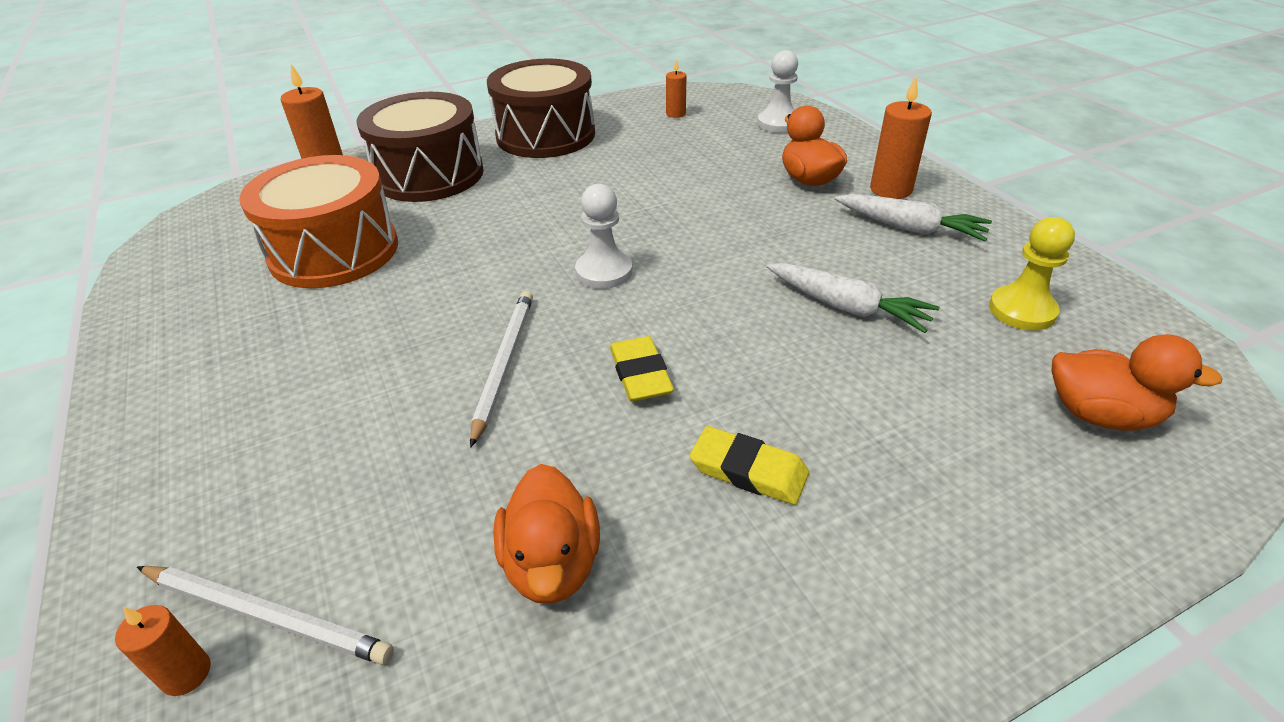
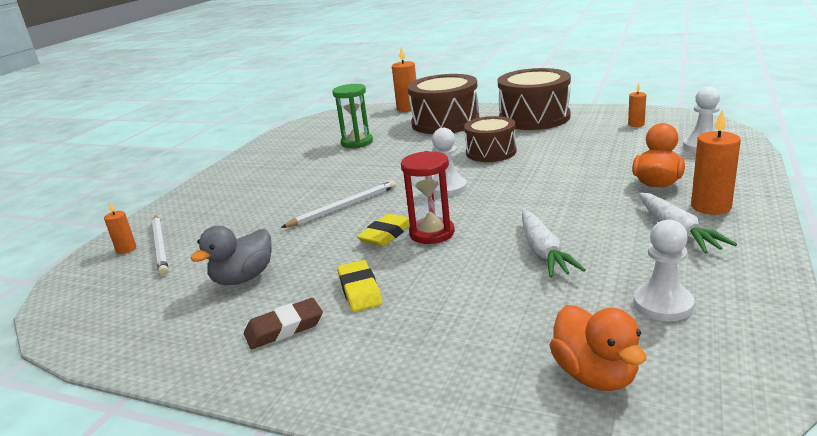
camera: 50 degrees right, 15 degrees down
(334, 251) = (357, 142): orange drum -> green hourglass
(552, 564) = (243, 278): orange duck -> grey duck
(572, 200) = (491, 152): none -> brown drum
(694, 343) = (432, 233): none -> red hourglass
(756, 591) = (284, 328): none -> brown eraser
(1022, 310) = (663, 304): yellow pawn -> white pawn

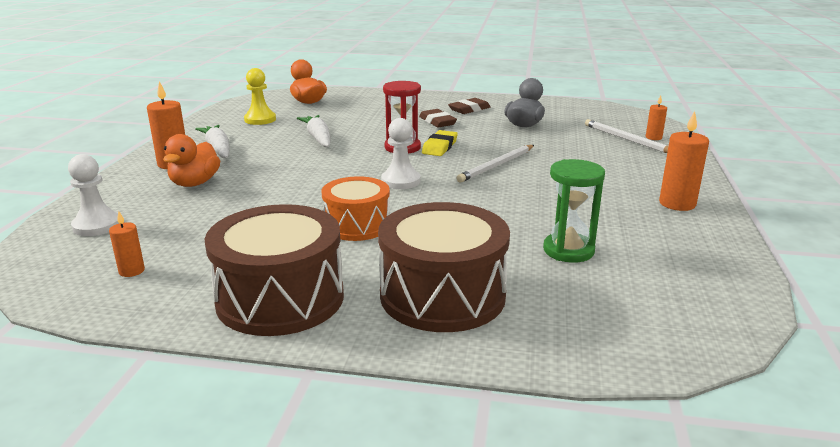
camera: 165 degrees right, 0 degrees up
(359, 290) = (437, 122): yellow eraser -> brown eraser
(408, 108) = (549, 353): orange candle -> orange candle (677, 204)
(491, 152) = (357, 225): brown drum -> orange drum
(663, 304) = (260, 119): white pawn -> yellow pawn

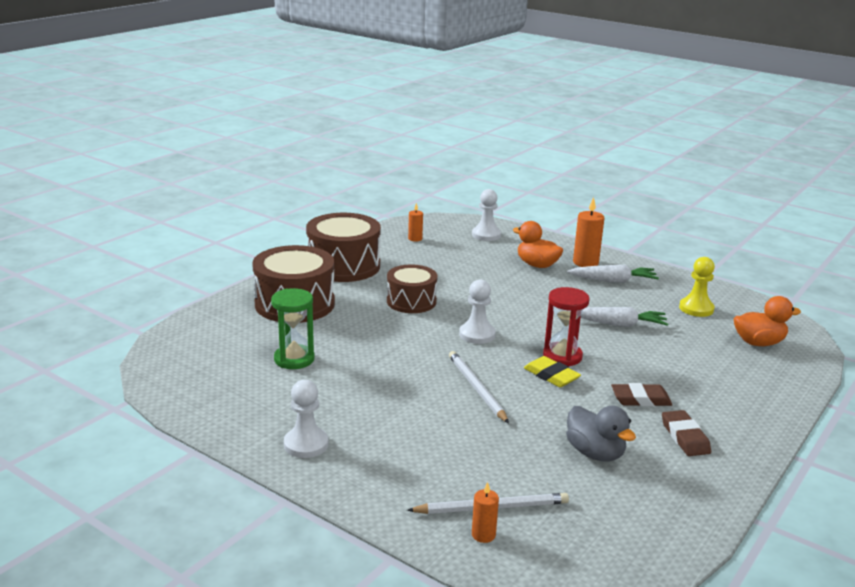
camera: 115 degrees right, 0 degrees up
(357, 225) = (411, 301): orange drum -> brown drum
(677, 204) = (306, 444): orange candle -> white pawn

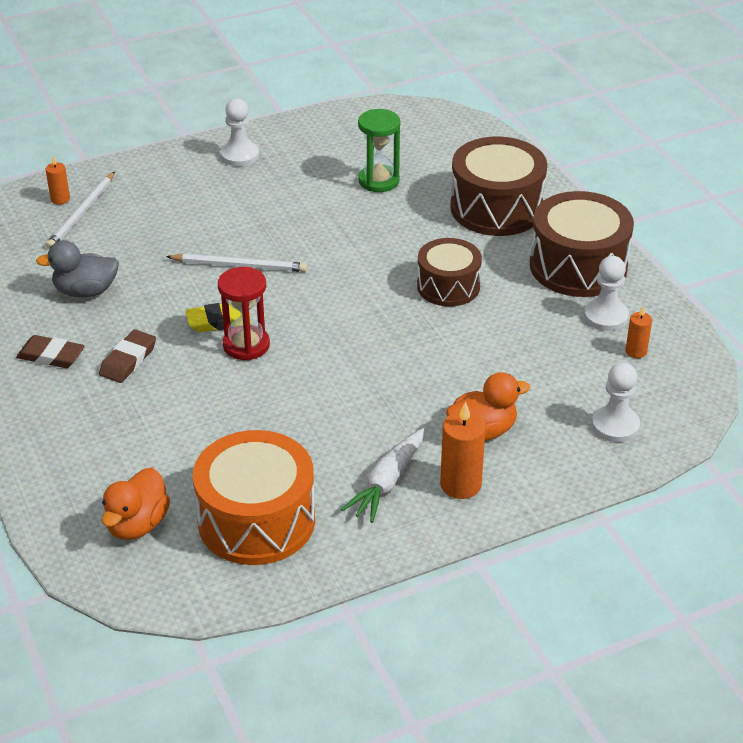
camera: 120 degrees right, 15 degrees up
(477, 334) = (338, 305): white pawn -> white pawn (605, 316)
(618, 324) = (275, 424): white carrot -> none
(696, 308) = (256, 520): yellow pawn -> orange drum

